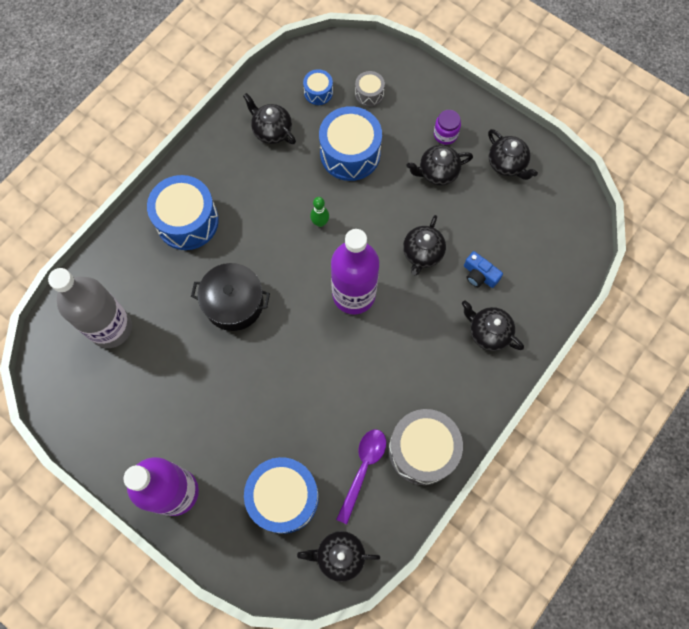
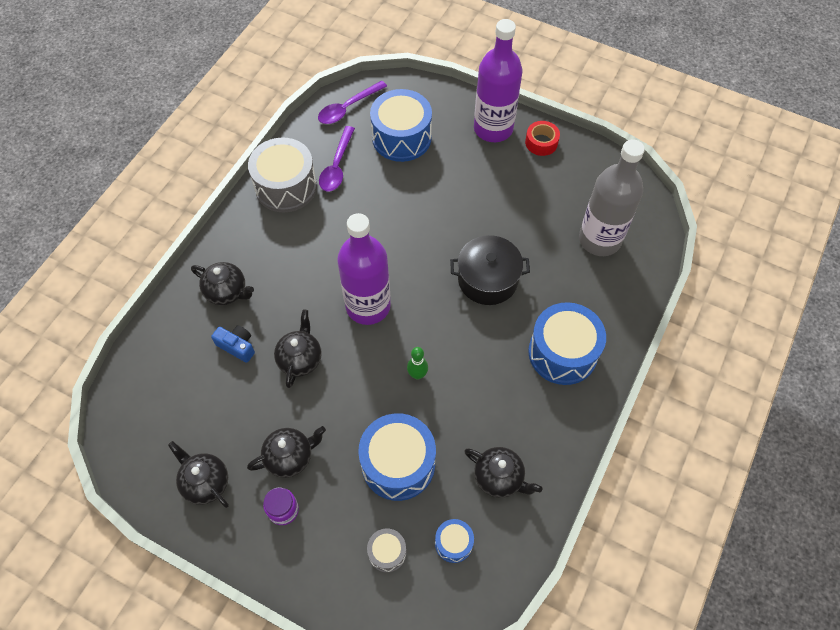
camera: 170 degrees right, 10 degrees down
(127, 461) = (541, 142): none -> red tape
(339, 556) = (348, 108): black teapot -> purple spoon

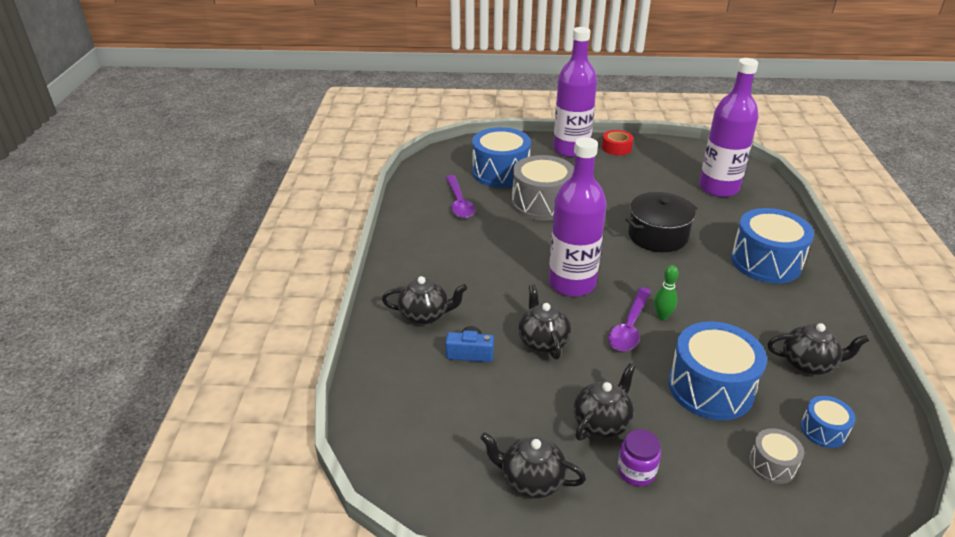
camera: 25 degrees left, 25 degrees down
(286, 186) = (422, 227): grey drum -> grey drum (542, 203)
(348, 108) = (437, 167): purple spoon -> purple spoon (629, 327)
(599, 239) = (718, 188): grey bottle -> purple bottle

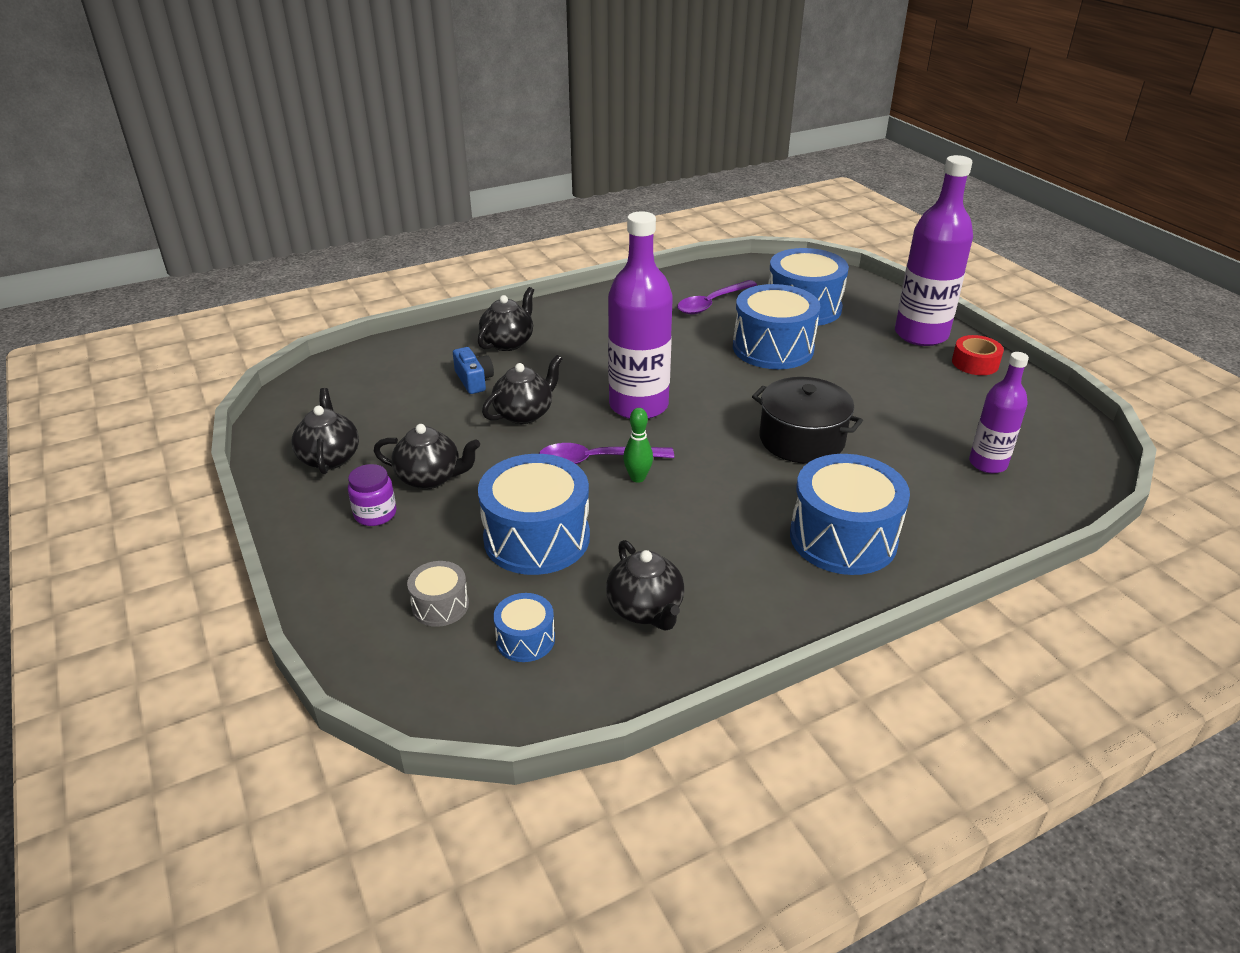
camera: 60 degrees right, 0 degrees up
(425, 315) = (508, 342): black teapot -> black teapot turned 120 degrees counterclockwise
(542, 203) = (773, 348): grey drum -> blue drum
(718, 188) = (987, 463): purple bottle -> purple bottle, size x0.58

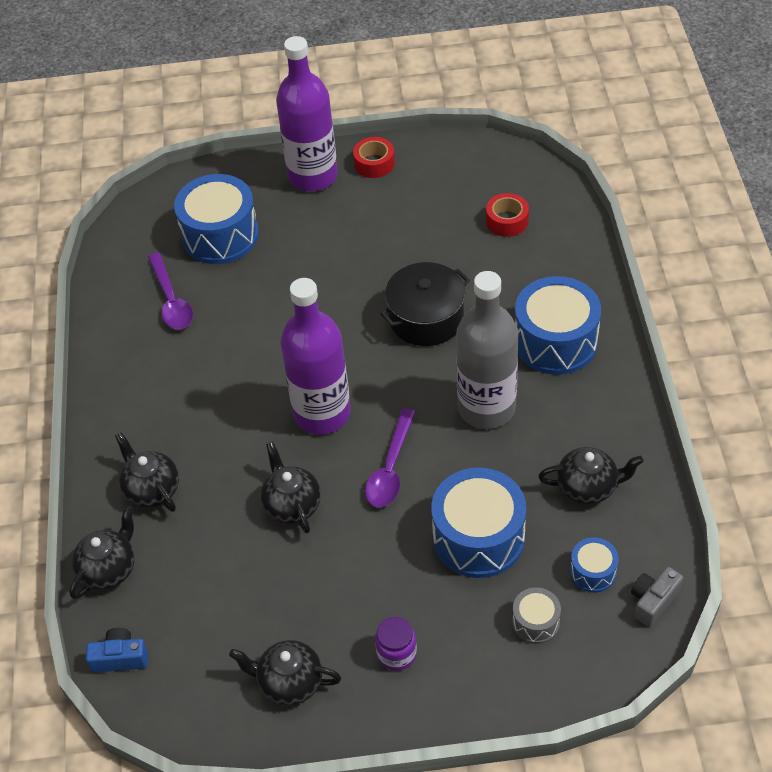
camera: 65 degrees left, 15 degrees up
(430, 478) = (361, 601): black teapot -> black teapot (109, 569)
(474, 380) = (210, 534): blue camera -> blue camera (120, 658)
(502, 705) = (653, 601): none -> grey camera
(637, 478) = (428, 446): green bowling pin -> none
(711, 506) = (486, 408): none -> grey bottle
(773, 348) = (278, 284): blue drum -> none
(987, 463) = (507, 221): purple bottle -> red tape

